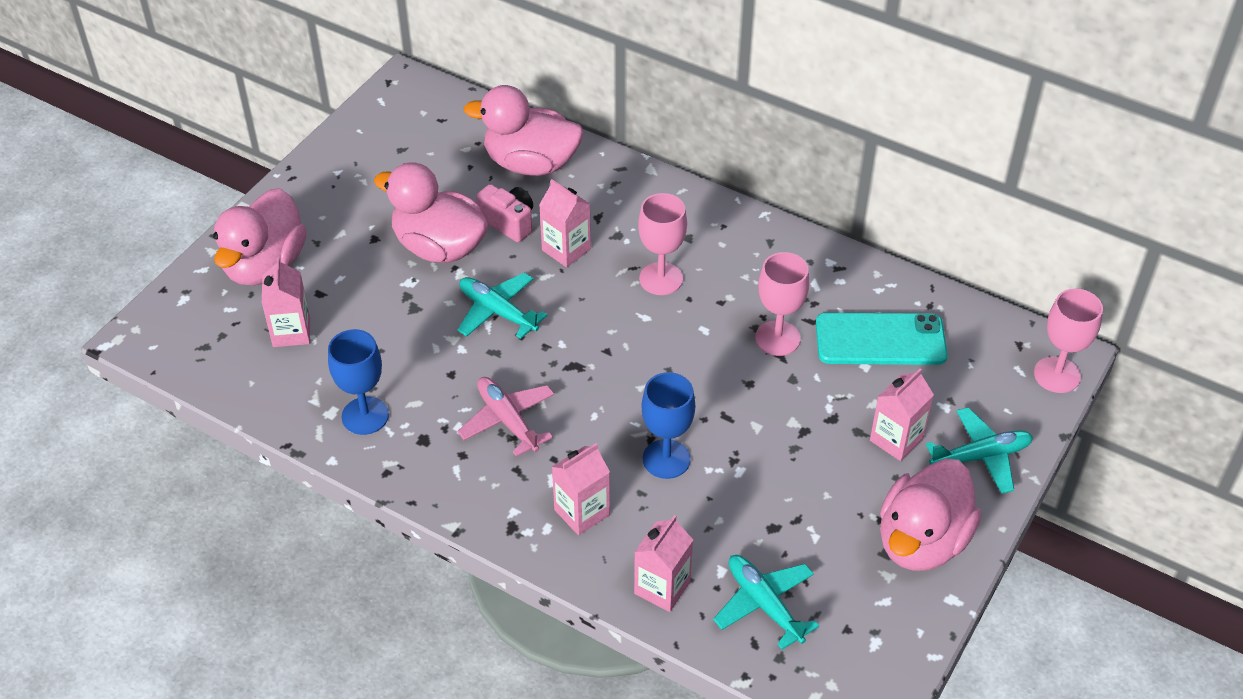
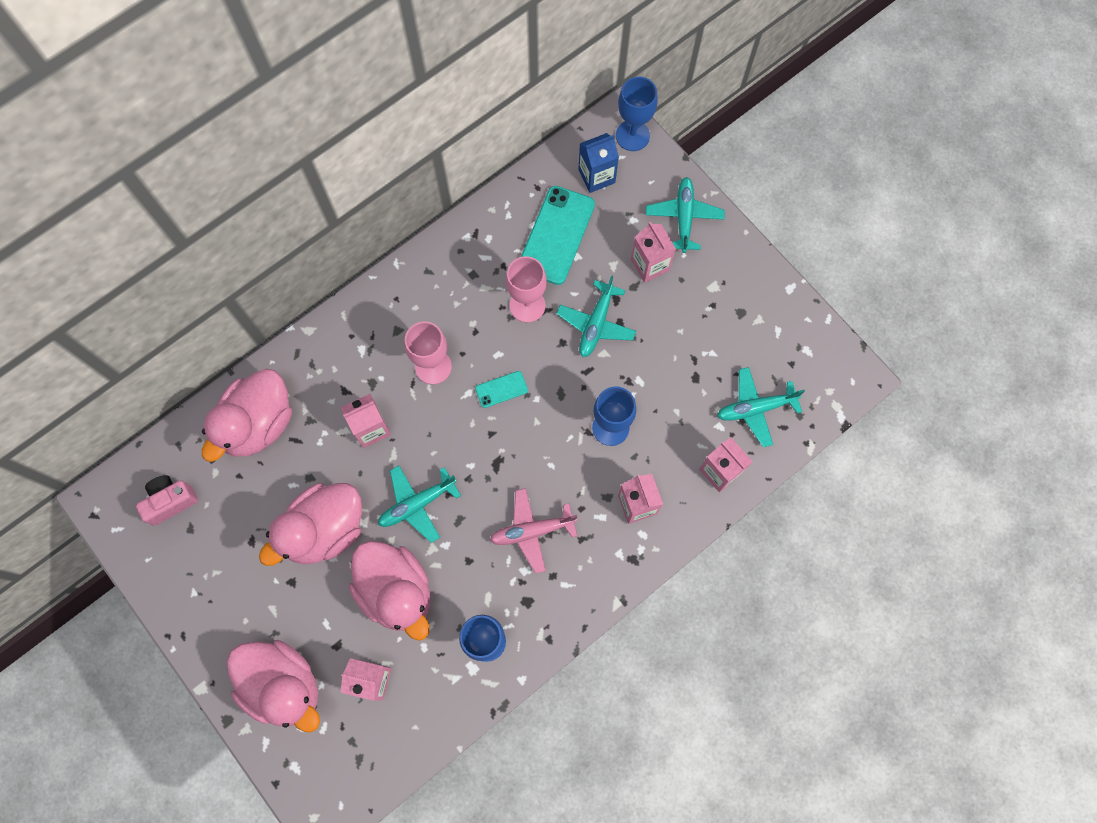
camera: 70 degrees left, 25 degrees up
(509, 222) = (320, 464): pink camera -> pink camera (171, 501)
(664, 344) = (501, 389): none -> turquoise phone
(790, 408) = (596, 324): none -> turquoise plane
(921, 541) = (739, 286): pink duck -> pink duck (396, 591)
(980, 355) = (596, 176): none -> blue carton
(1057, 375) = (632, 135): pink goblet -> blue goblet

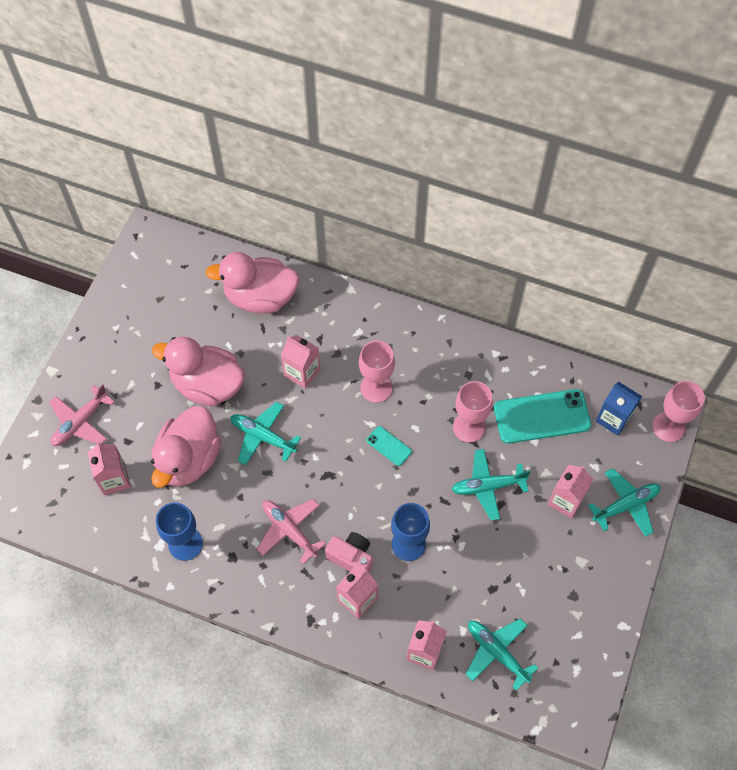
camera: 60 degrees right, 10 degrees down
(171, 501) = (172, 276): pink camera -> pink camera (351, 557)
(283, 685) = (80, 422): pink duck -> pink plane
(632, 135) = (668, 427): blue goblet -> pink goblet

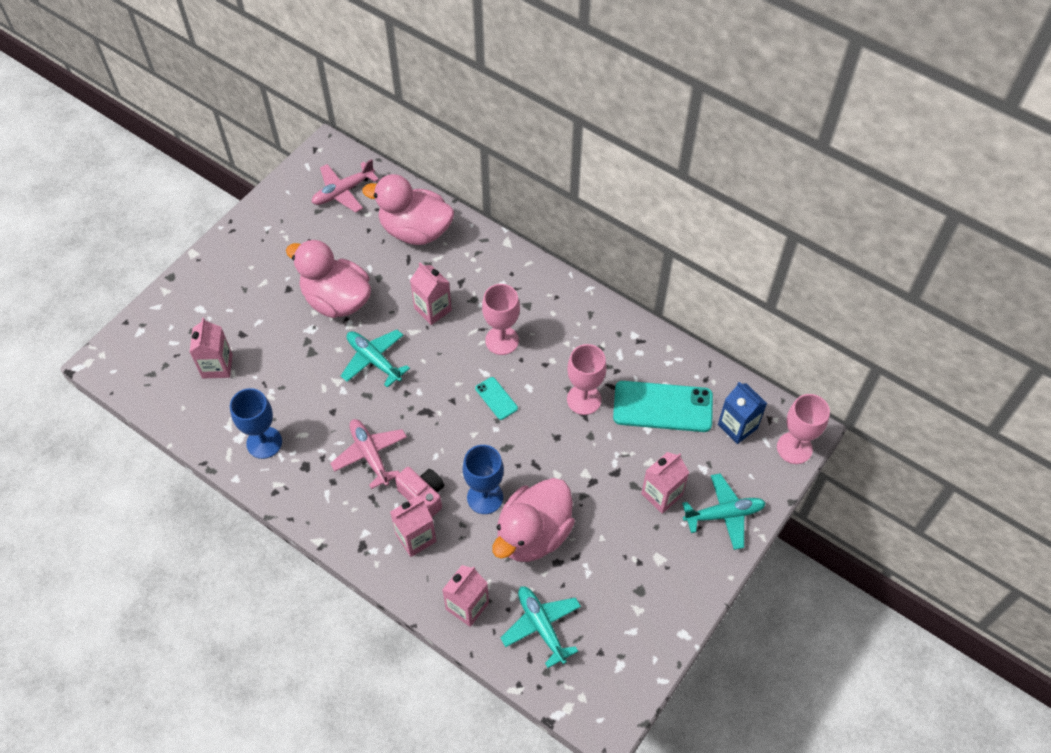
camera: 15 degrees right, 5 degrees down
(80, 422) = (203, 306): pink plane -> pink plane (343, 192)
(189, 459) = (295, 364): pink duck -> pink duck (533, 534)
(487, 486) = (584, 461): turquoise plane -> none

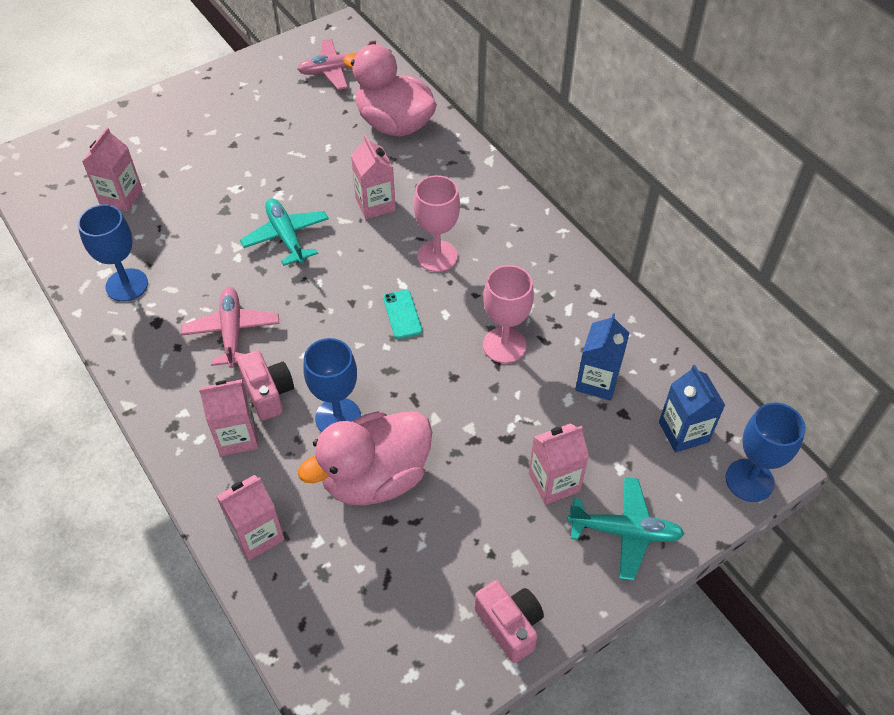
camera: 20 degrees right, 5 degrees down
(336, 300) = (277, 168): pink duck -> none
(541, 626) = (334, 590): turquoise plane -> none
(662, 407) = (597, 381): turquoise phone -> blue carton
(672, 608) = (509, 625): none -> pink camera
(794, 448) = (749, 480): pink goblet -> blue goblet

